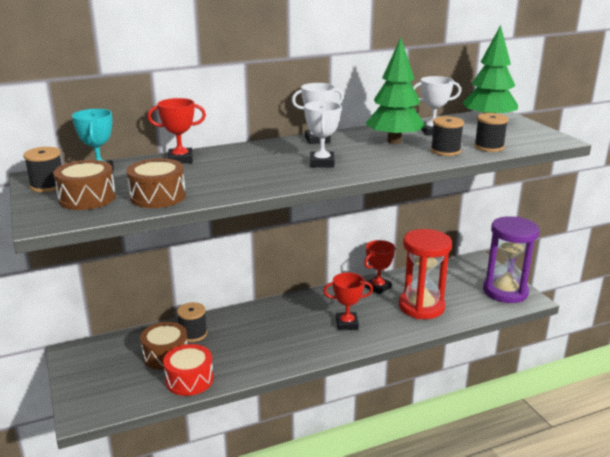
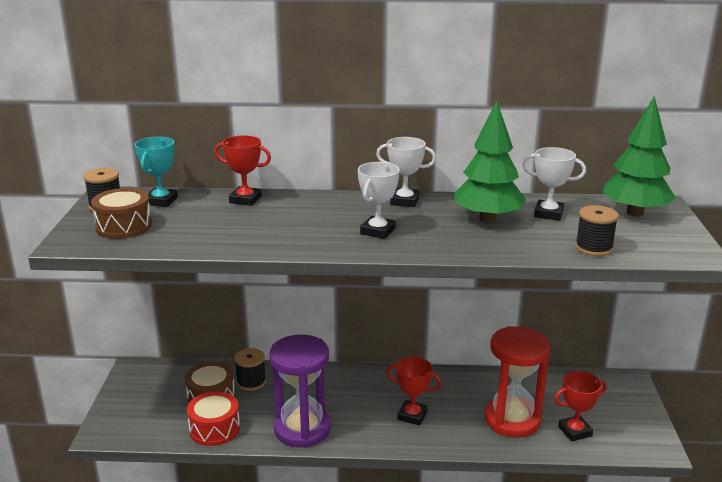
camera: 25 degrees right, 0 degrees up
(158, 196) = (183, 237): brown drum -> none
(378, 287) = (479, 383): red trophy -> red trophy (575, 431)
(445, 151) = (533, 243): black spool -> none
(505, 291) = (632, 430): purple hourglass -> purple hourglass (302, 429)

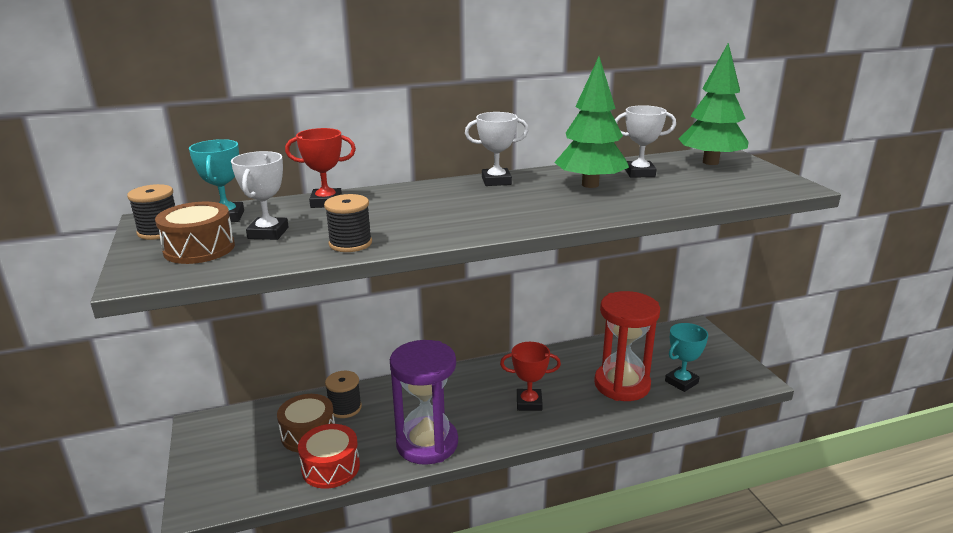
camera: 20 degrees left, 0 degrees up
(377, 231) = (495, 210): white trophy -> white trophy (268, 233)
(575, 431) = (681, 382): red trophy -> turquoise trophy
(593, 248) = (708, 194): black spool -> black spool (350, 243)

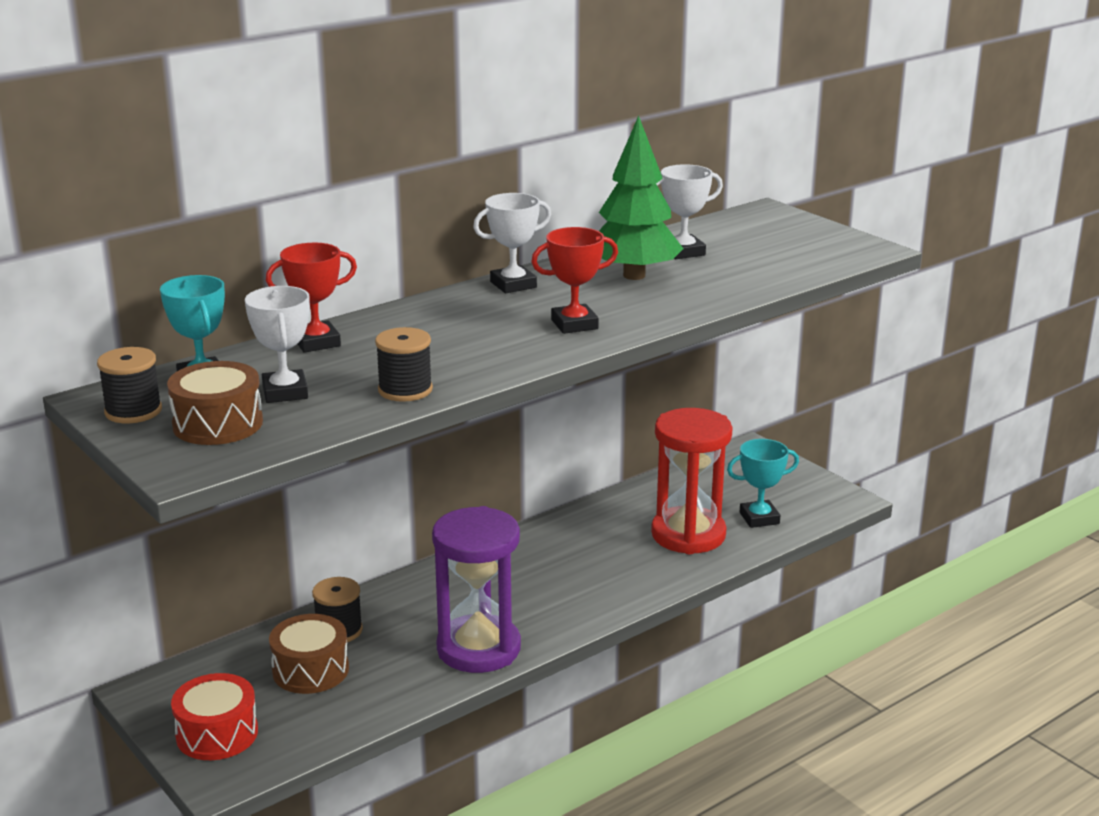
camera: 20 degrees left, 0 degrees up
(331, 467) = (370, 700): red drum -> red drum (217, 734)
(529, 403) = (582, 577): red trophy -> red trophy (574, 324)
(681, 382) = (759, 518): turquoise trophy -> turquoise trophy turned 45 degrees clockwise
(710, 162) = (759, 226): green tree -> none

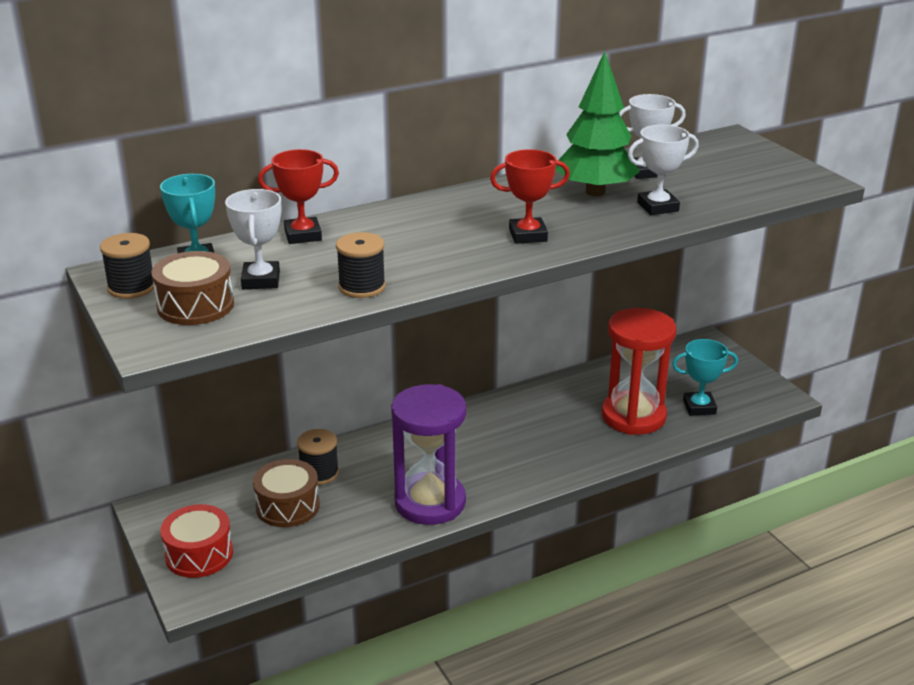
camera: 10 degrees right, 5 degrees up
(513, 285) = (487, 193): white trophy -> white trophy (657, 207)

